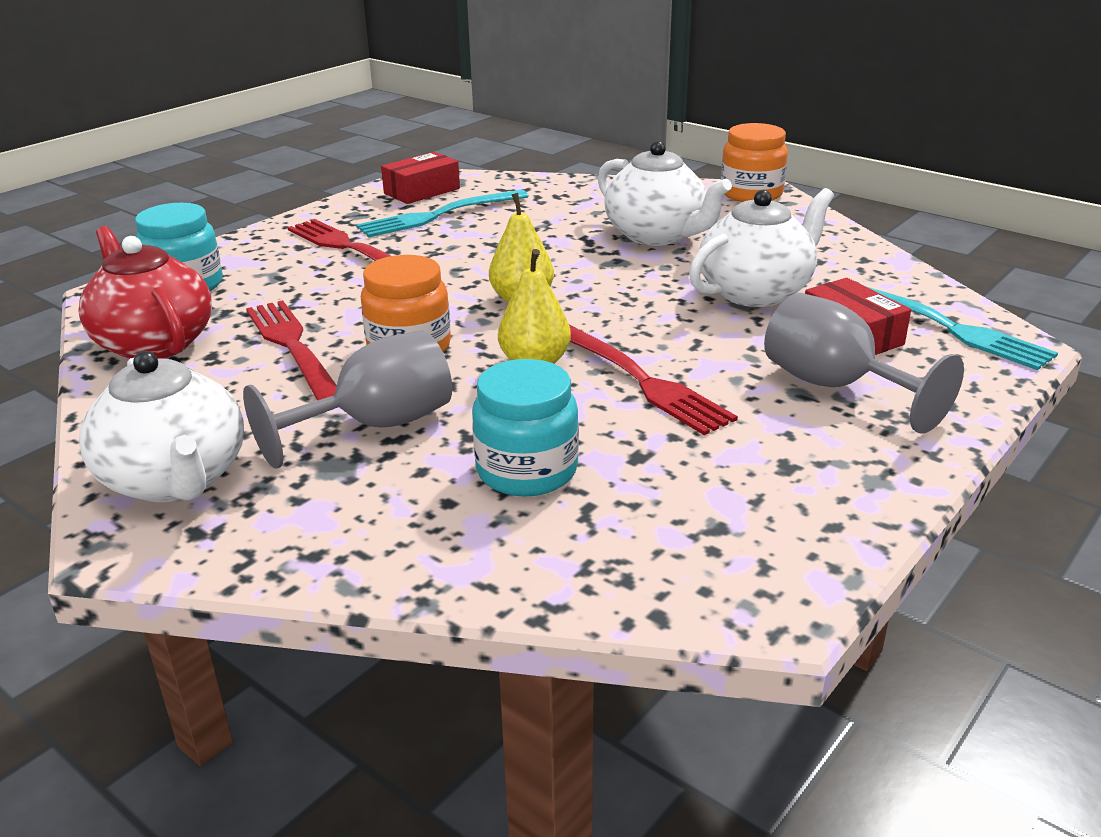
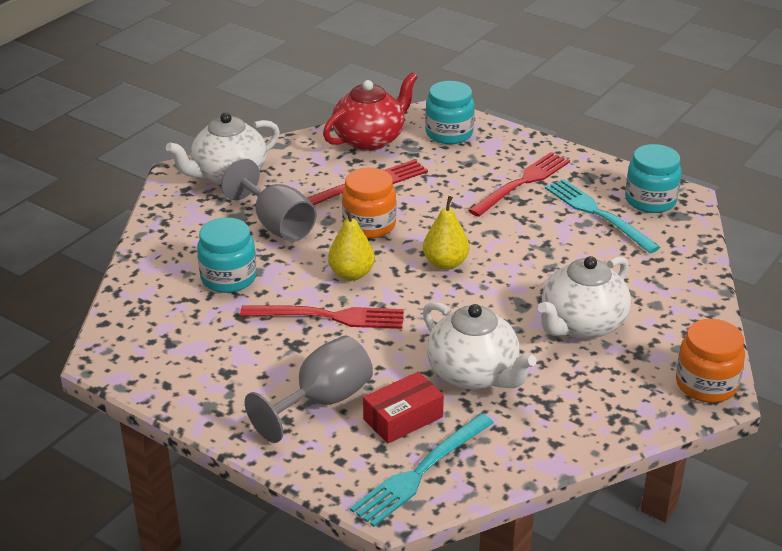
camera: 85 degrees right, 5 degrees up
(422, 191) = (650, 200): red box -> turquoise jar
(641, 380) = (329, 317): red fork -> red fork turned 135 degrees counterclockwise

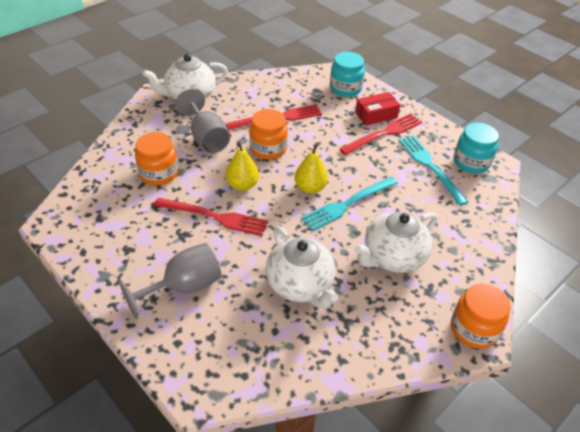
camera: 10 degrees right, 10 degrees up
(228, 278) = (159, 173): turquoise jar -> orange jar
(370, 139) = (291, 85): red teapot -> none
(403, 418) = (236, 313): red box -> red box (376, 115)
(420, 472) = (232, 366): turquoise fork -> turquoise fork (347, 204)

